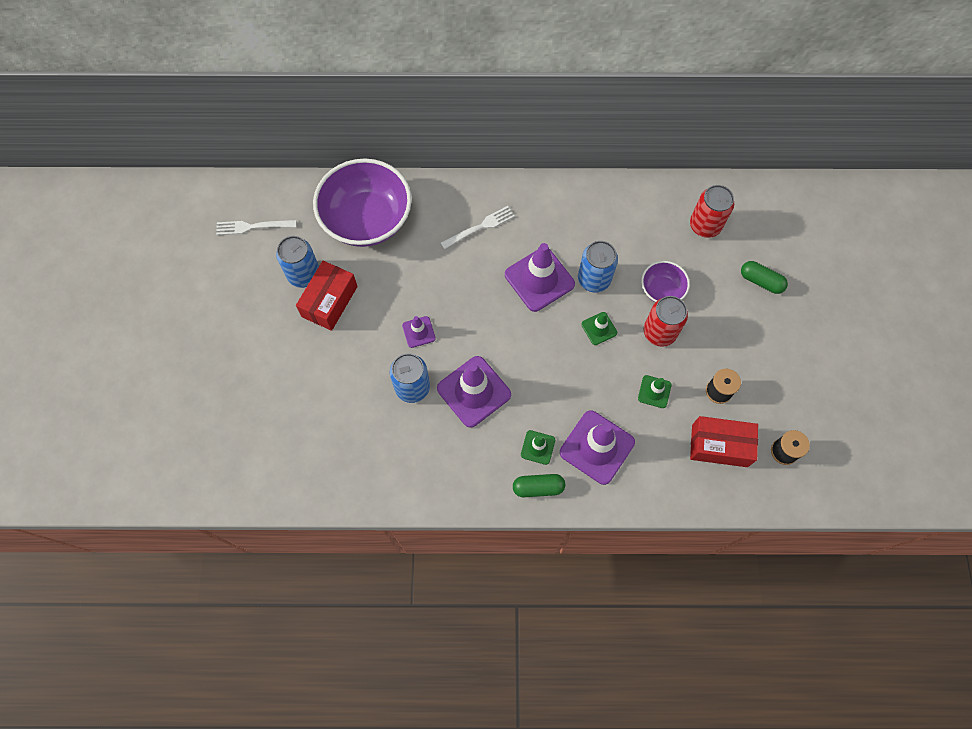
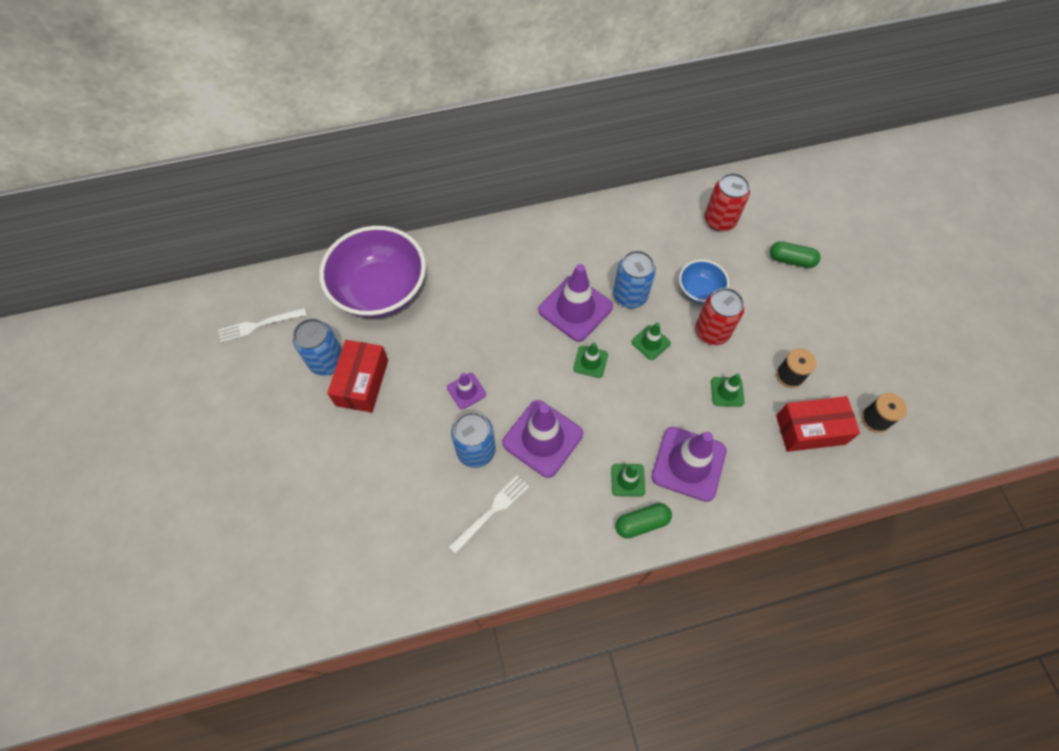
camera: 15 degrees left, 5 degrees down
(481, 226) = (500, 271): white fork -> white fork (492, 511)
(538, 333) = (590, 362): none -> green traffic cone
(661, 290) = (699, 290): purple bowl -> blue bowl

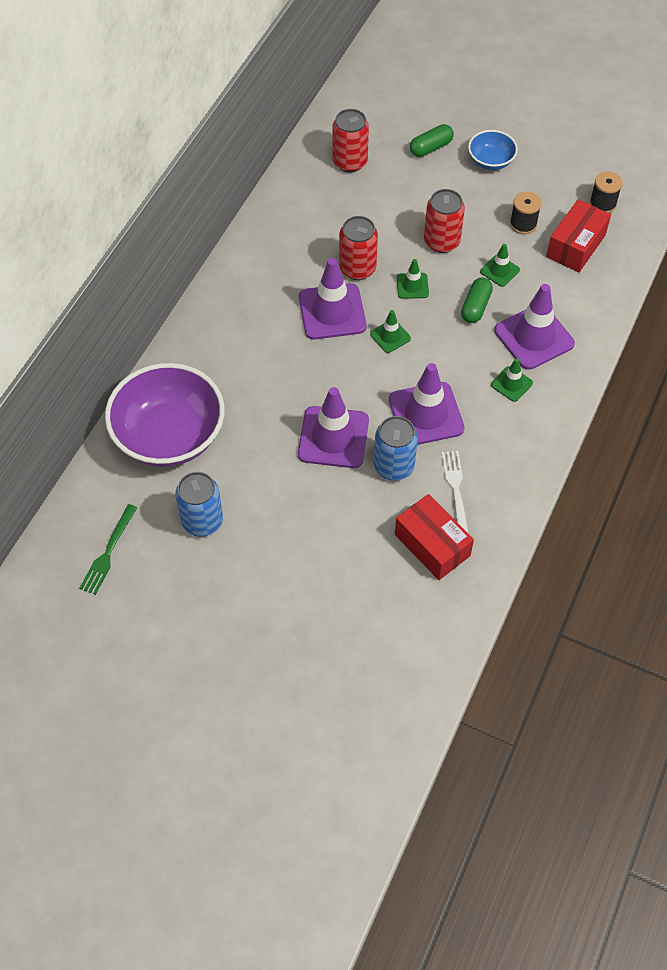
camera: 50 degrees left, 5 degrees down
(258, 325) = (108, 553): white fork -> green fork
(362, 382) = (251, 507): red box -> red box (432, 545)
(466, 391) = (333, 437): purple traffic cone -> purple traffic cone, size x1.97
(630, 296) = (357, 268): blue can -> red can
(641, 523) = (553, 400): green capsule -> green capsule (476, 307)
(699, 290) = (398, 222): blue bowl -> blue bowl (490, 161)

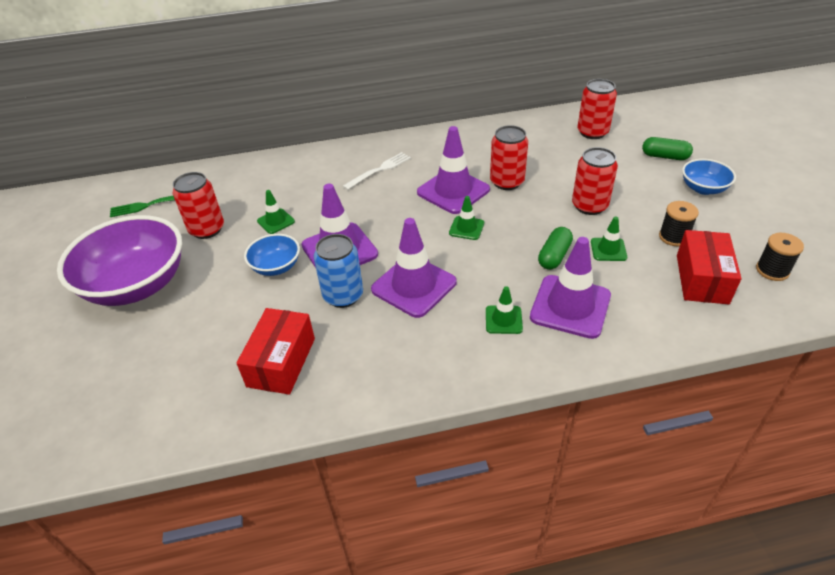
camera: 55 degrees right, 15 degrees down
(169, 436) = (268, 181): purple bowl -> purple bowl (137, 285)
(202, 521) = (207, 229): blue can -> red can
(312, 493) = (276, 267): none -> blue bowl
(412, 286) = (527, 214): green traffic cone -> green traffic cone (276, 221)
(455, 489) = (354, 345): white fork -> white fork (380, 170)
(476, 307) = (554, 256): green capsule -> green capsule turned 45 degrees counterclockwise
(576, 246) = (702, 279): red box -> red box turned 75 degrees counterclockwise

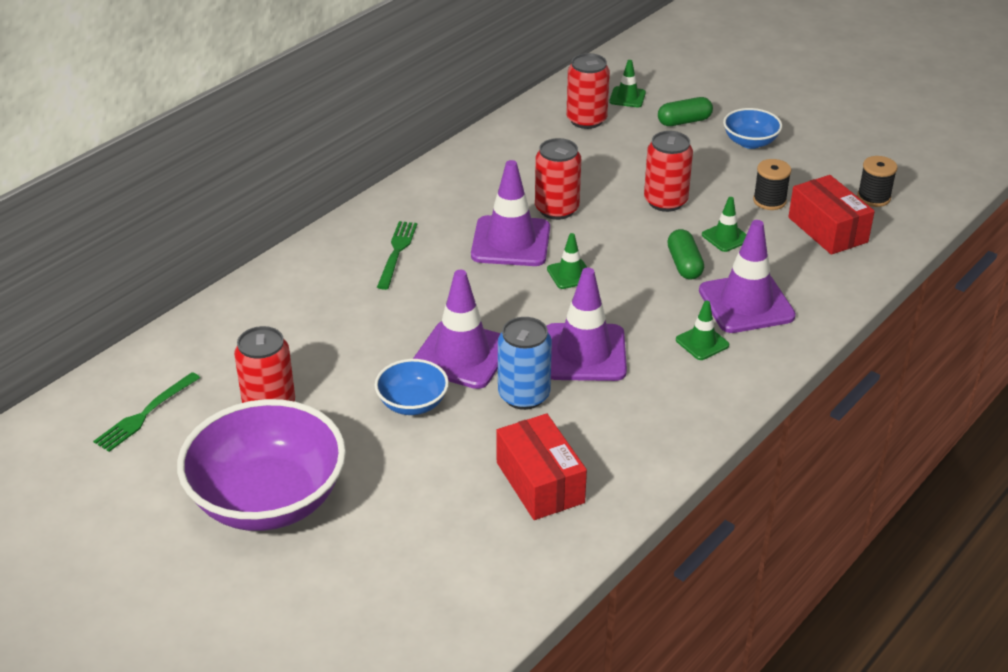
camera: 40 degrees left, 5 degrees down
(276, 221) = (345, 359): green traffic cone -> green traffic cone (627, 97)
(380, 170) = (397, 251): white fork -> green fork

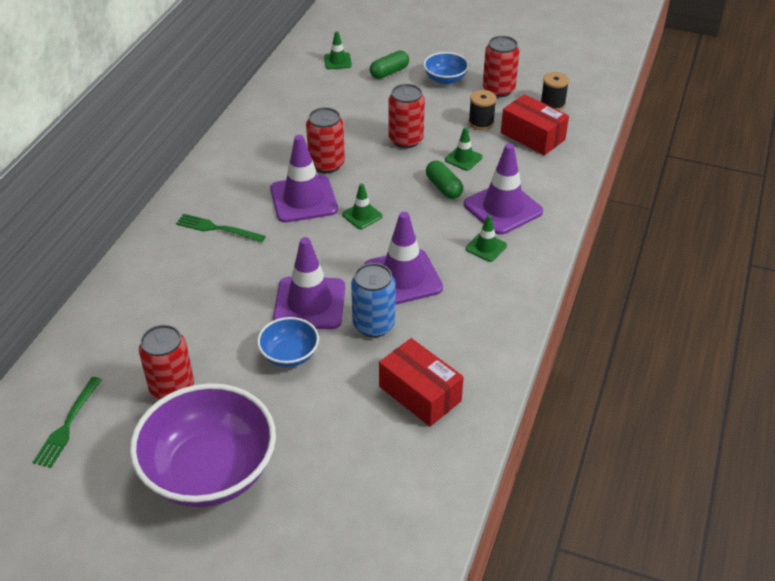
camera: 20 degrees left, 5 degrees up
(397, 251) = (216, 228): green fork -> green fork turned 60 degrees counterclockwise
(586, 120) = (315, 86): red can -> red can (498, 89)

